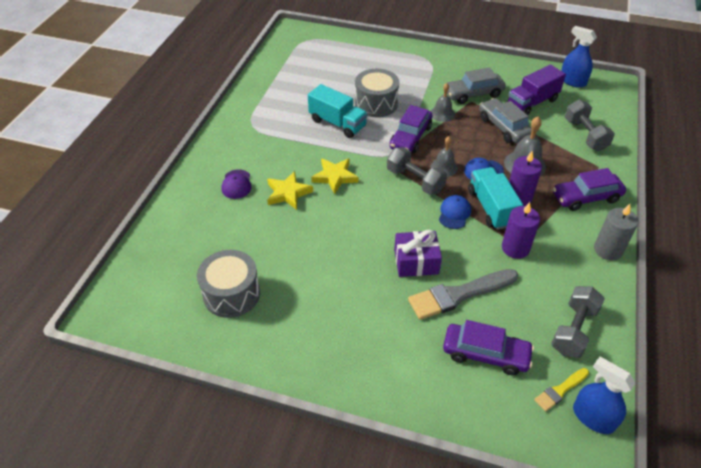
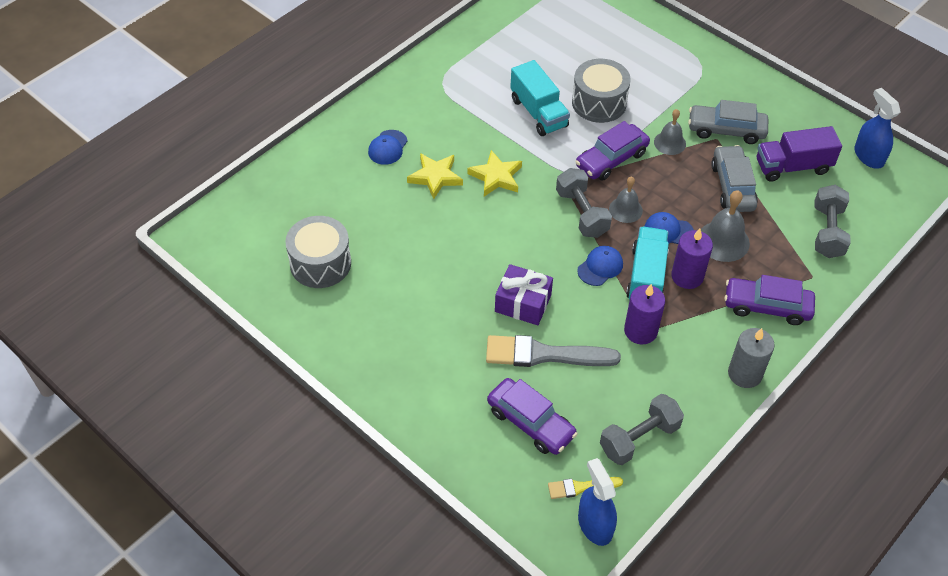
camera: 25 degrees right, 5 degrees up
(236, 184) = (387, 147): purple cap -> blue cap

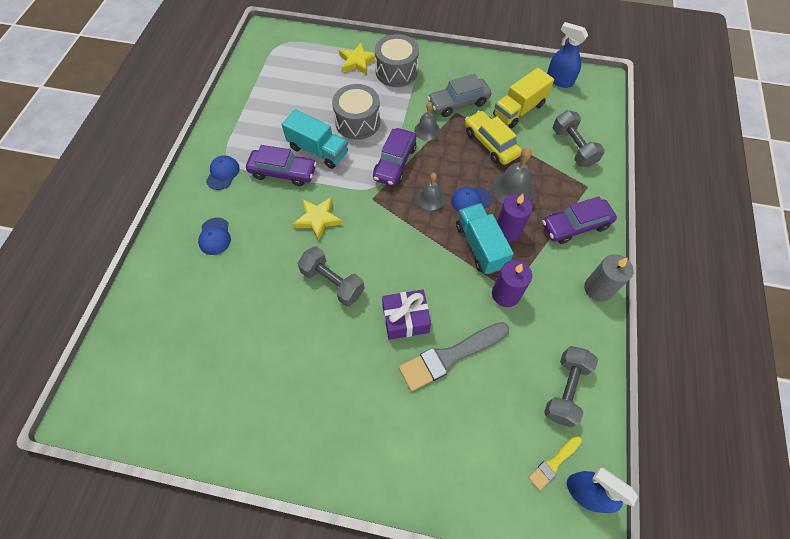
camera: 30 degrees left, 10 degrees up
(320, 263) = (216, 375): grey drum -> grey drum (396, 71)
(435, 177) = (270, 243): yellow star -> yellow star (358, 62)
(530, 423) = (478, 426): purple car -> purple car (283, 172)
(582, 213) = (401, 217): grey dumbbell -> grey dumbbell (333, 282)
(600, 267) = (443, 256): blue cap -> blue cap (223, 173)
(732, 186) = (490, 143): grey car -> yellow car
(792, 167) = (518, 110): purple truck -> yellow truck

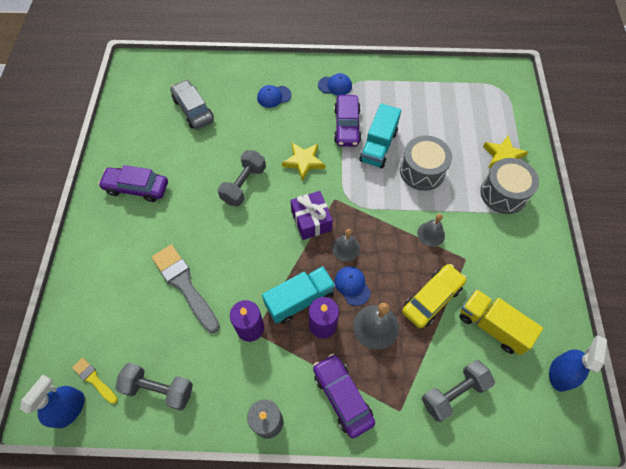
camera: 80 degrees right, 0 degrees up
(395, 163) = (381, 211): purple car -> purple car (137, 188)
(405, 319) = (216, 245): purple gift -> purple gift (311, 220)
(458, 103) = (480, 260): grey car -> grey car (193, 110)

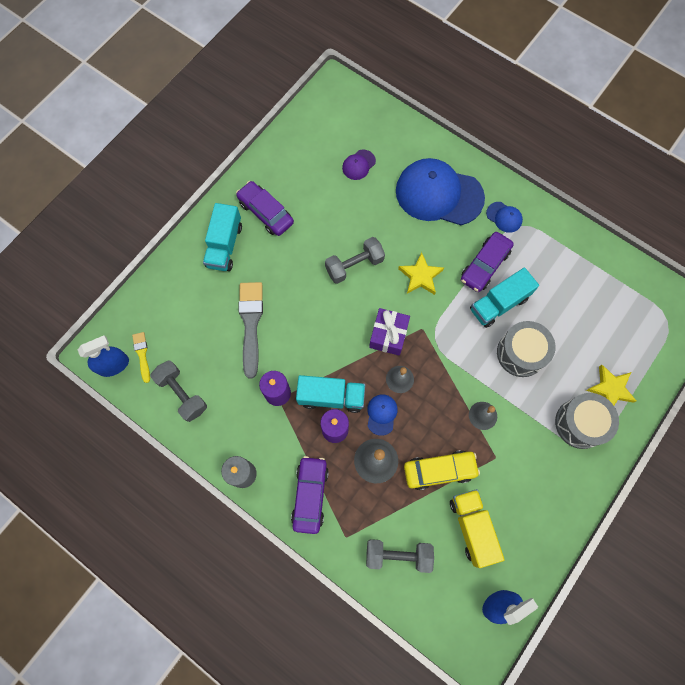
camera: 35 degrees right, 10 degrees up
(116, 235) = (224, 245): none -> turquoise truck
(193, 110) = (358, 165): grey car -> purple cap
(274, 96) = (439, 194): blue cap -> blue cap, size x2.39

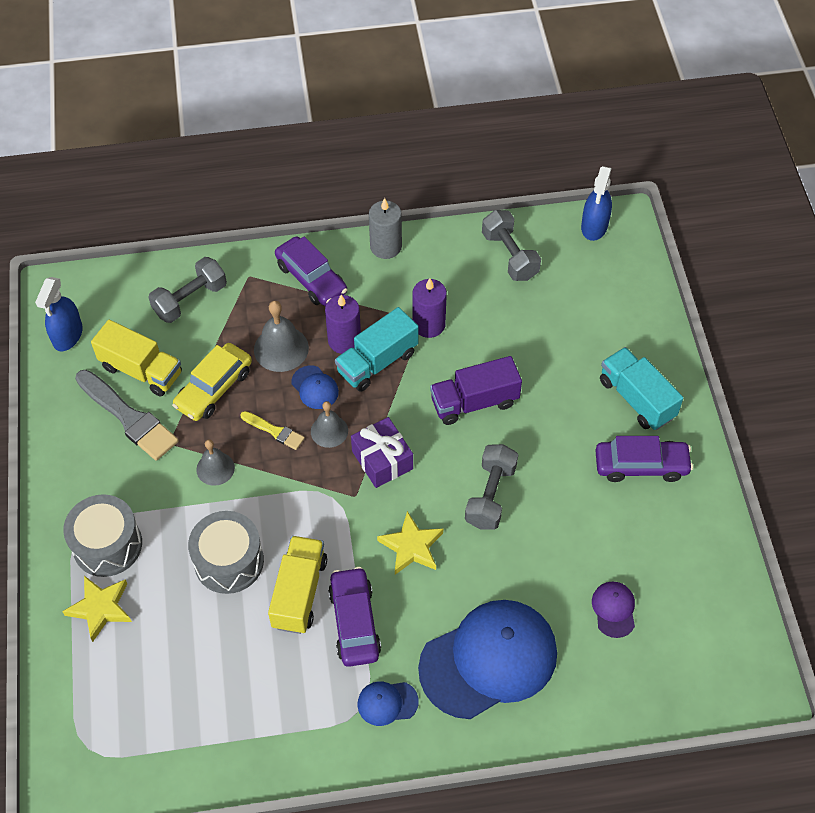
camera: 135 degrees right, 15 degrees down
(142, 354) = (582, 253): yellow brush -> yellow brush (274, 431)
(182, 393) = (509, 256): grey dumbbell -> grey dumbbell turned 60 degrees clockwise
(251, 324) = (522, 356): grey brush -> grey brush (129, 417)
(306, 322) = (474, 402): none -> purple truck
(498, 304) = (299, 593): turquoise truck -> yellow truck

